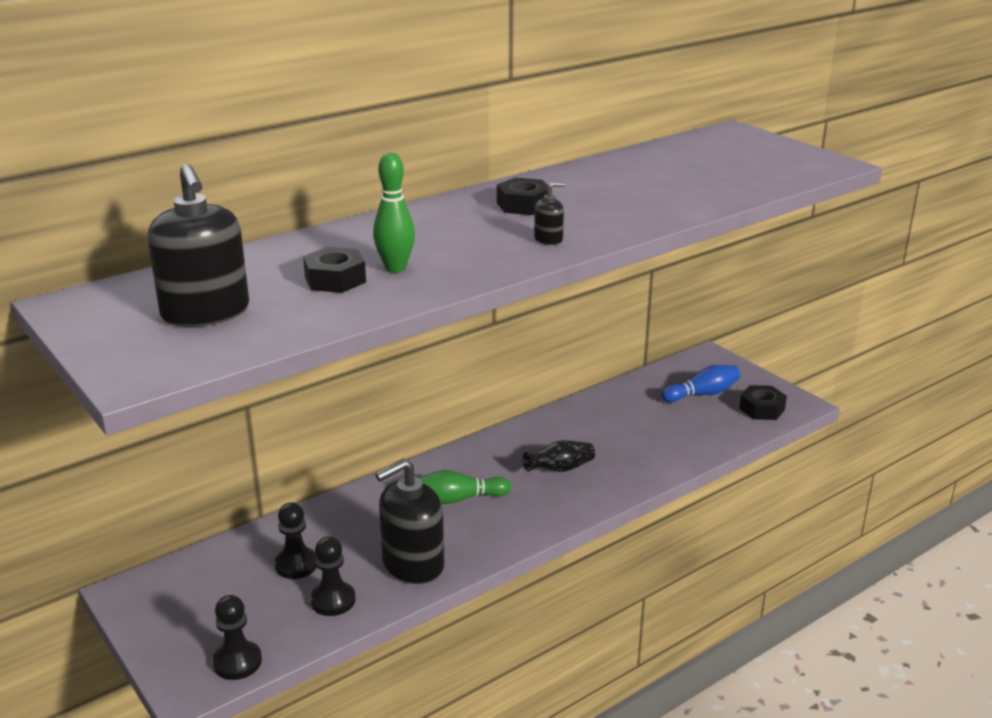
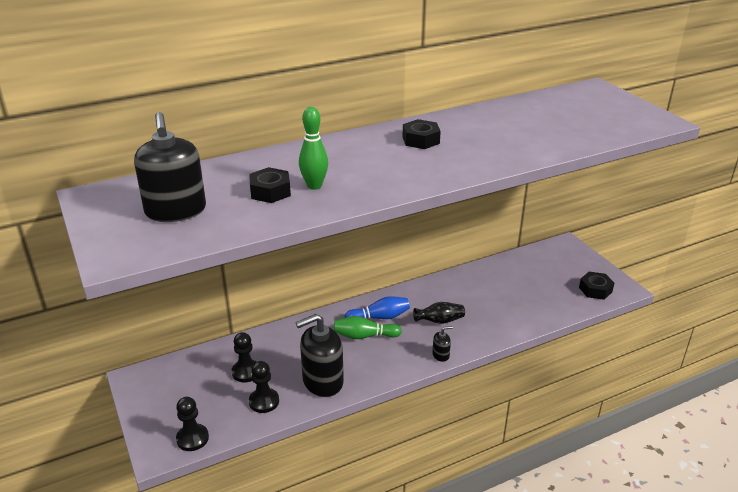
camera: 10 degrees right, 5 degrees up
(548, 239) = (429, 171): black soap dispenser -> black soap dispenser (441, 355)
(702, 394) = (554, 273): blue bowling pin -> blue bowling pin (379, 317)

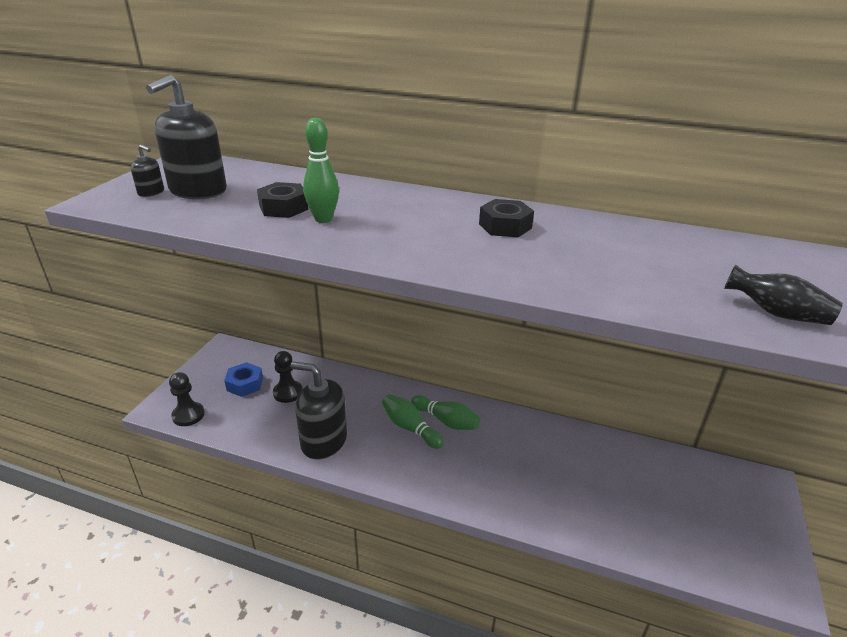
camera: 45 degrees right, 0 degrees up
(201, 389) = (245, 384): none -> blue nut
(264, 401) = (264, 424): black pawn -> none
(379, 317) = (446, 421): blue bowling pin -> green bowling pin
(439, 321) = (495, 463): black vase -> black vase (776, 313)
(441, 355) = (449, 496): black soap dispenser -> black soap dispenser (151, 192)
(595, 290) = (737, 562): black nut -> none

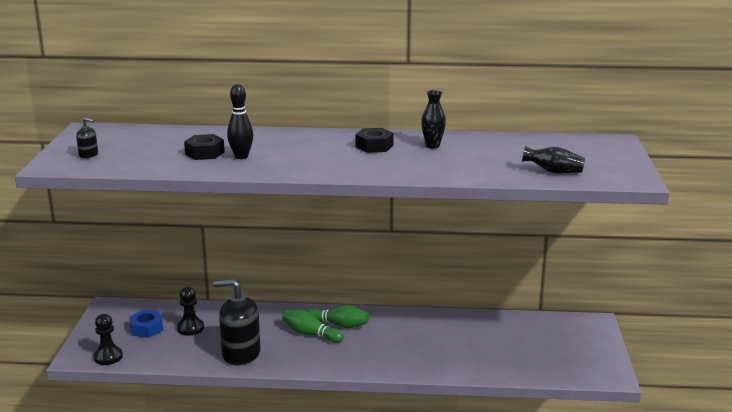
camera: 15 degrees left, 10 degrees down
(198, 191) = (125, 150): black soap dispenser -> none
(323, 219) = (241, 157): green bowling pin -> black bowling pin
(587, 236) = (432, 146): none -> black vase

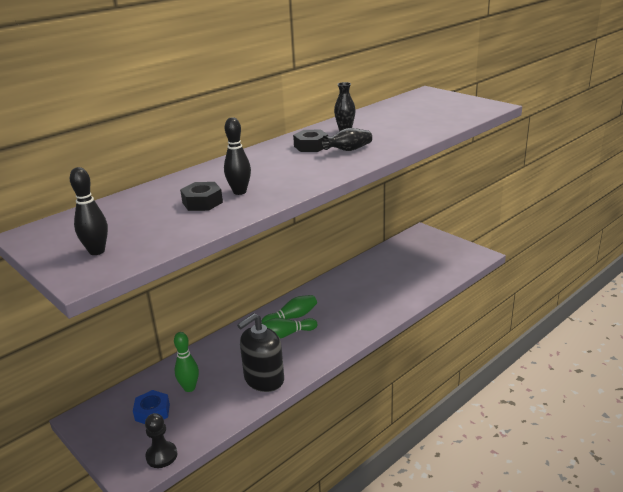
camera: 45 degrees left, 5 degrees up
(88, 155) = (97, 251): black soap dispenser -> black bowling pin
(190, 328) = (189, 388): black pawn -> green bowling pin
(553, 171) = (448, 118): black vase -> black vase (348, 150)

